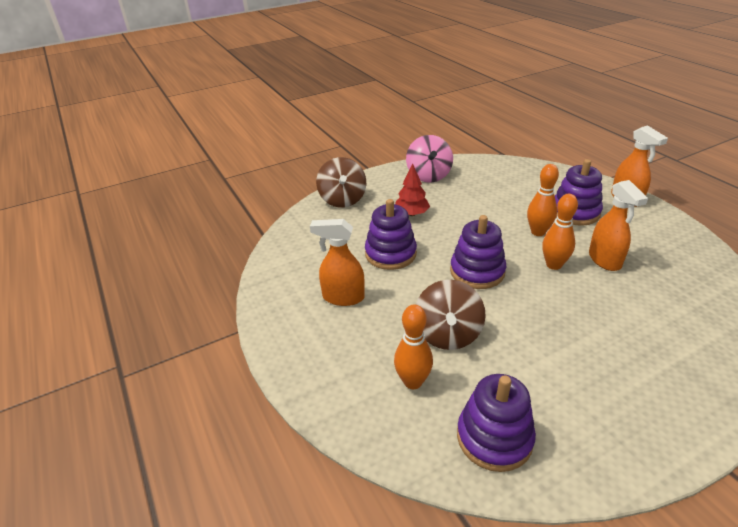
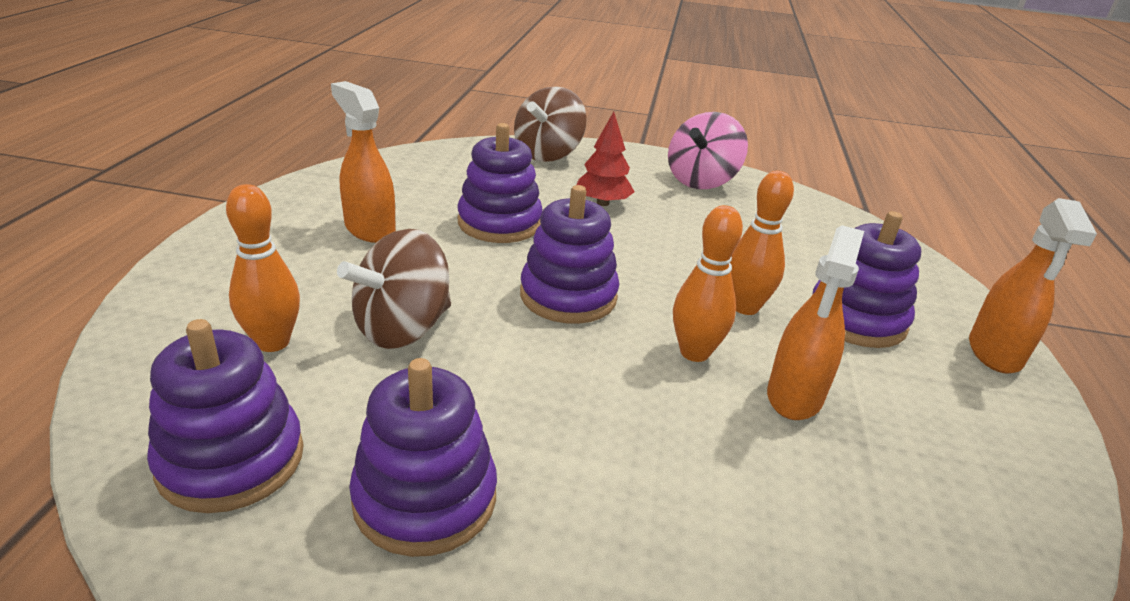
camera: 35 degrees right, 5 degrees down
(574, 391) = (425, 498): none -> purple stacking toy

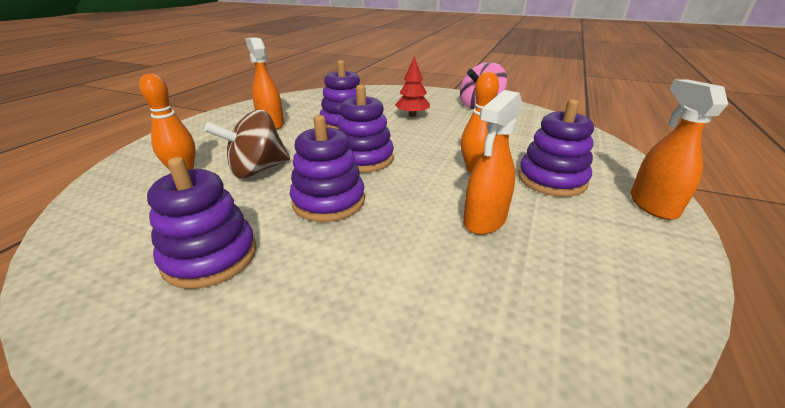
camera: 15 degrees right, 0 degrees up
(231, 460) = (120, 227): purple stacking toy -> purple stacking toy (328, 201)
(548, 154) = (393, 93): brown spinning top -> none
(694, 352) = (427, 192): orange bowling pin -> none
(994, 353) = (652, 205): orange spray bottle -> orange spray bottle turned 150 degrees clockwise

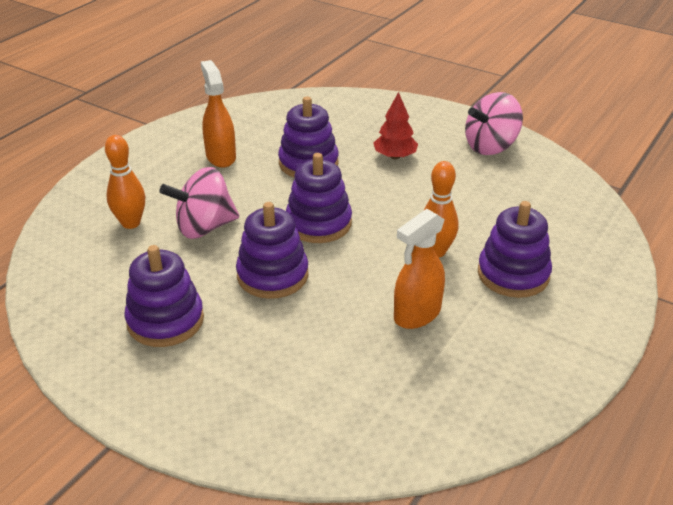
camera: 10 degrees right, 5 degrees up
(257, 170) = (204, 227): brown spinning top -> pink spinning top
(652, 205) = (599, 317): orange spray bottle -> none

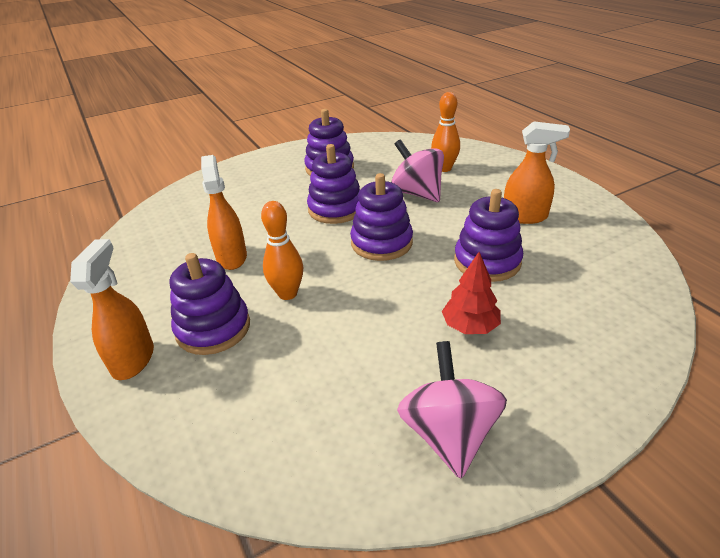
camera: 120 degrees right, 0 degrees up
(204, 227) = (417, 193): pink spinning top -> pink spinning top turned 45 degrees counterclockwise
(586, 302) = (133, 359): none -> orange spray bottle

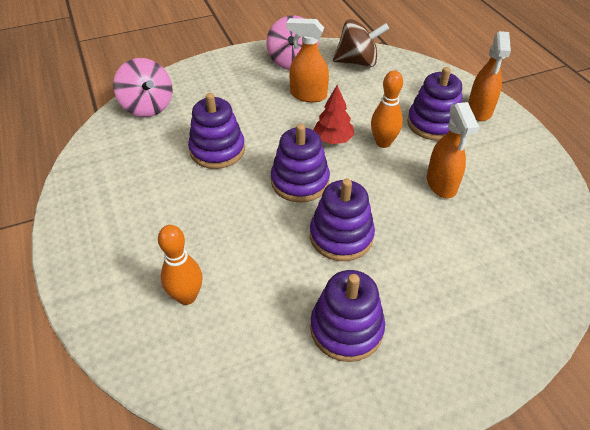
camera: 175 degrees left, 10 degrees up
(317, 449) = (357, 62): none -> brown spinning top
(417, 193) = (242, 249): pink spinning top -> pink spinning top (148, 106)
(470, 326) = (257, 105): red tree -> red tree (333, 140)
(525, 217) = (150, 194): orange spray bottle -> orange spray bottle (308, 95)

